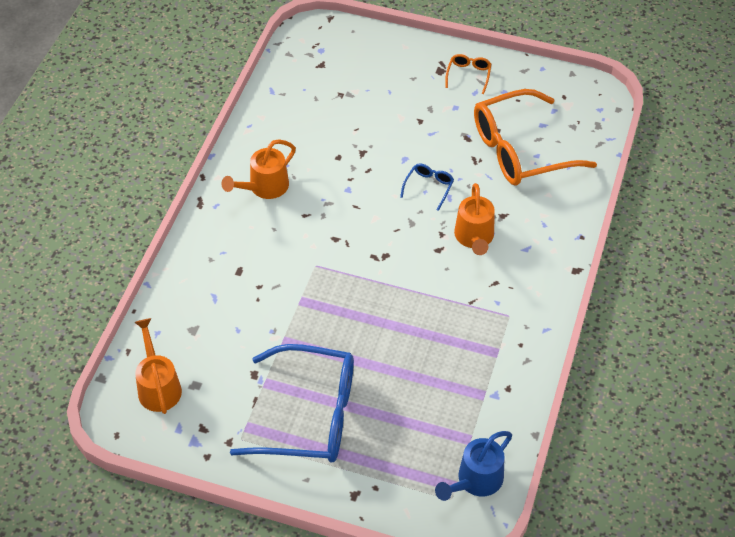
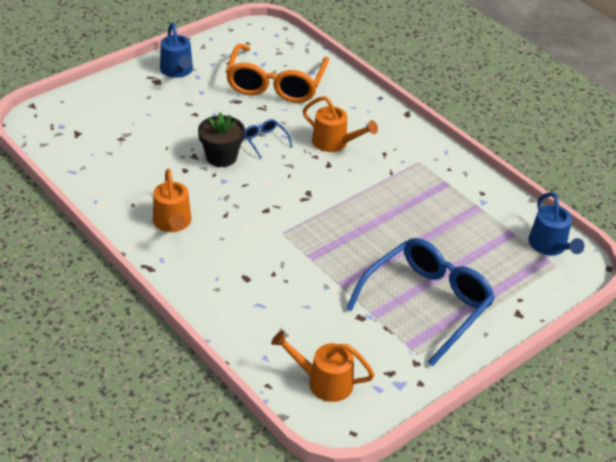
camera: 60 degrees left, 10 degrees down
(378, 170) = (221, 157): none -> black flower pot
(468, 75) = (177, 71): orange glasses -> blue watering can

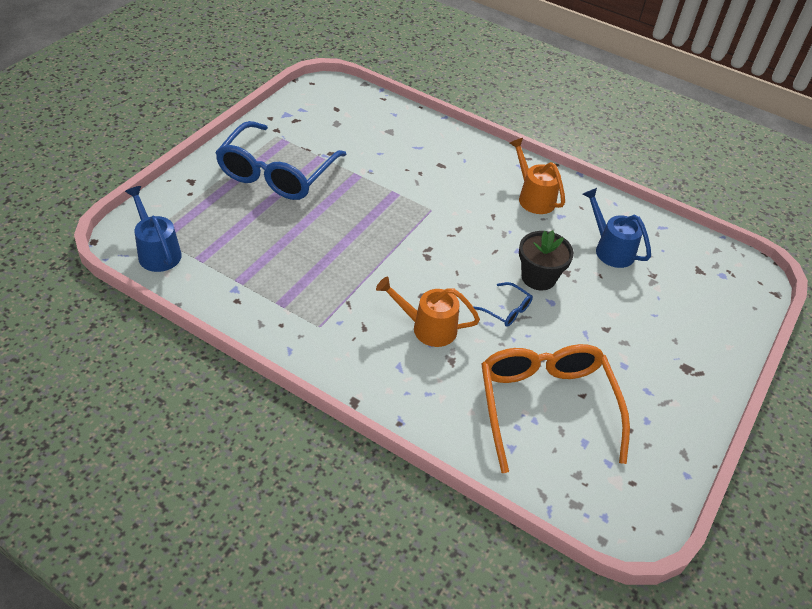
camera: 160 degrees right, 5 degrees up
(177, 71) = (677, 392): blue watering can -> blue watering can (610, 249)
(323, 382) = (344, 106): orange watering can -> none

